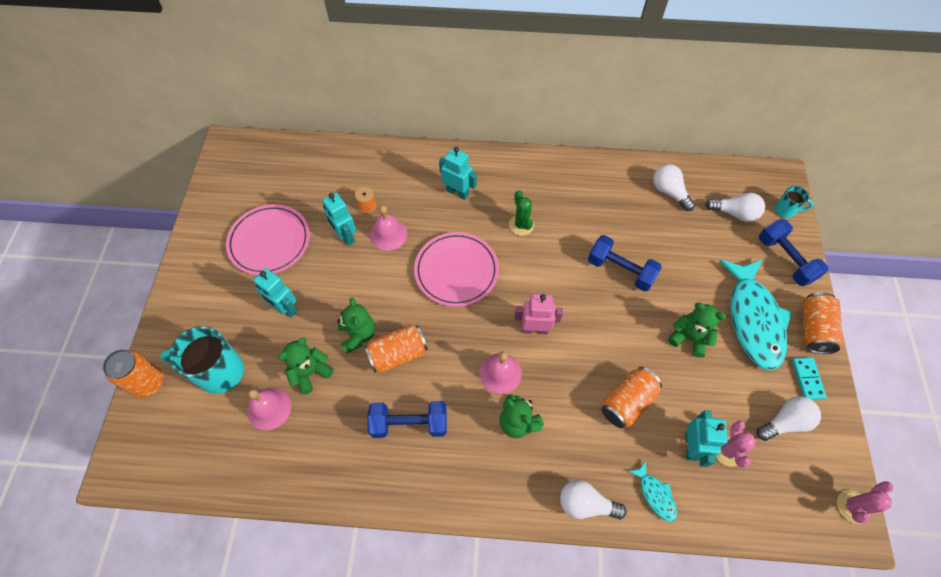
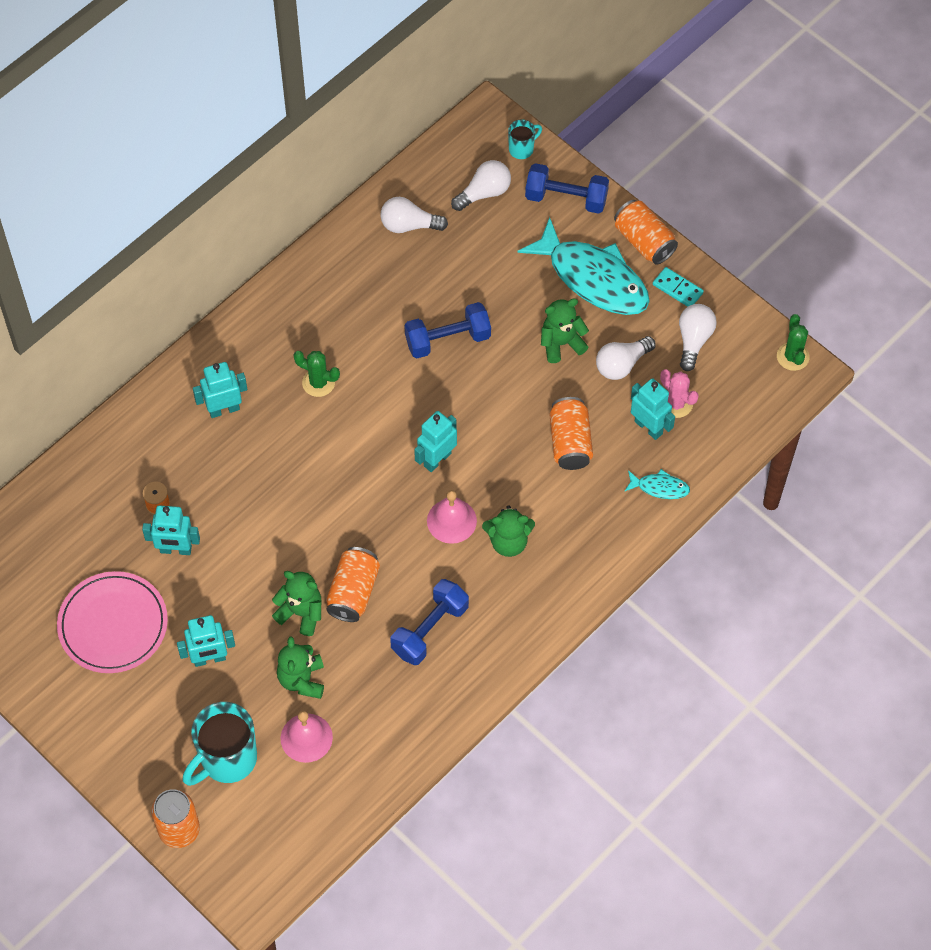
camera: 50 degrees left, 0 degrees up
(388, 234) = (212, 508): pink bell -> none
(456, 271) = (313, 478): pink plate -> none
(535, 329) = (437, 459): pink robot -> turquoise robot
(585, 504) = (620, 545): white light bulb -> white light bulb (622, 364)
(852, 506) = (792, 356): pink cactus -> green cactus

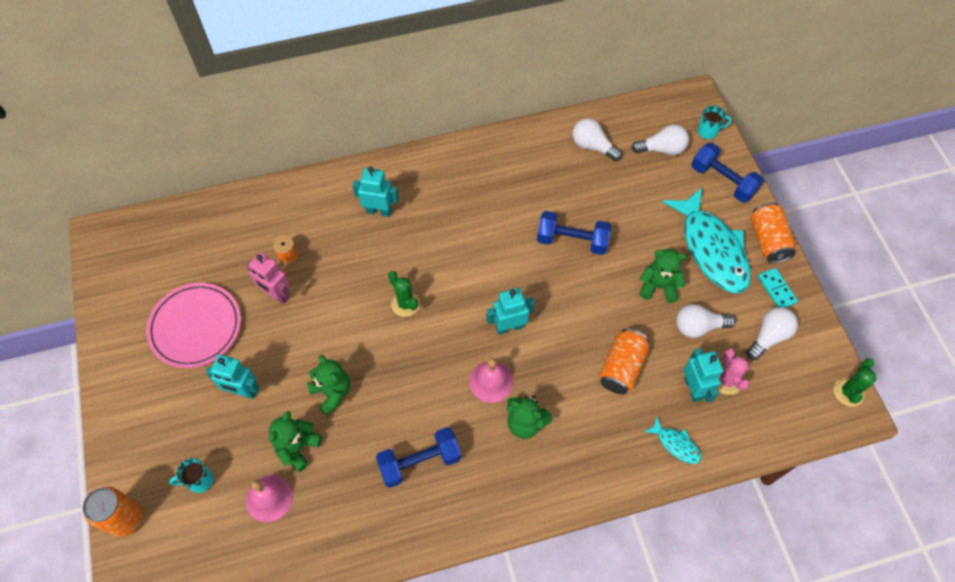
camera: 30 degrees right, 0 degrees up
(175, 550) = (277, 295): turquoise robot -> pink robot
(227, 759) = (199, 481): turquoise mug -> turquoise mug, size x0.50
(318, 383) = (457, 225): green cactus -> green cactus (405, 304)
(353, 592) = (381, 398): orange can -> none

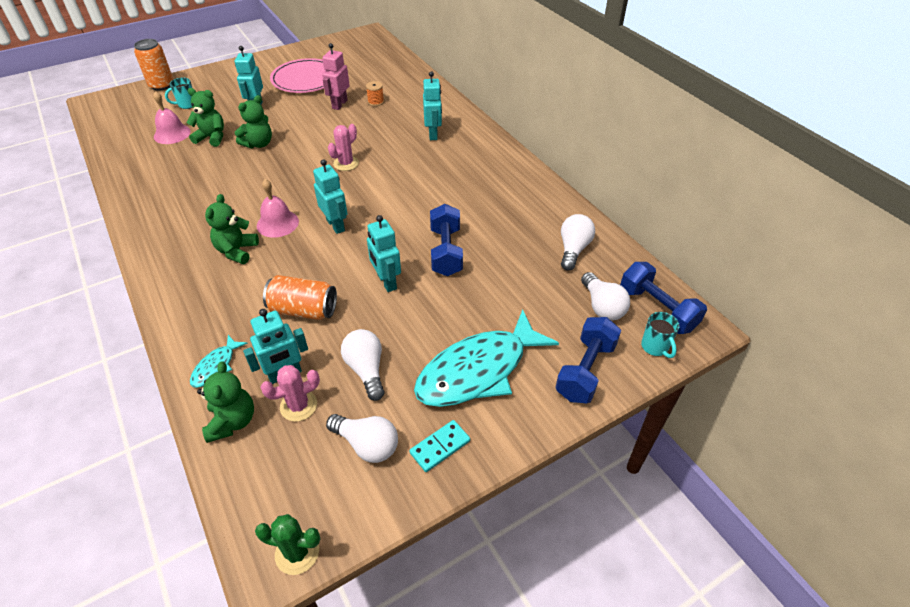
camera: 75 degrees right, 15 degrees down
(199, 481) = (187, 105): turquoise mug -> turquoise mug turned 90 degrees counterclockwise
(405, 304) = (346, 163): green cactus -> pink cactus
(420, 462) = (198, 197): blue dumbbell -> blue dumbbell (657, 309)
(600, 295) = (386, 282): none -> turquoise robot
(658, 286) = (411, 327): green teddy bear -> green teddy bear (232, 421)
(768, 240) = (513, 430): orange can -> none

